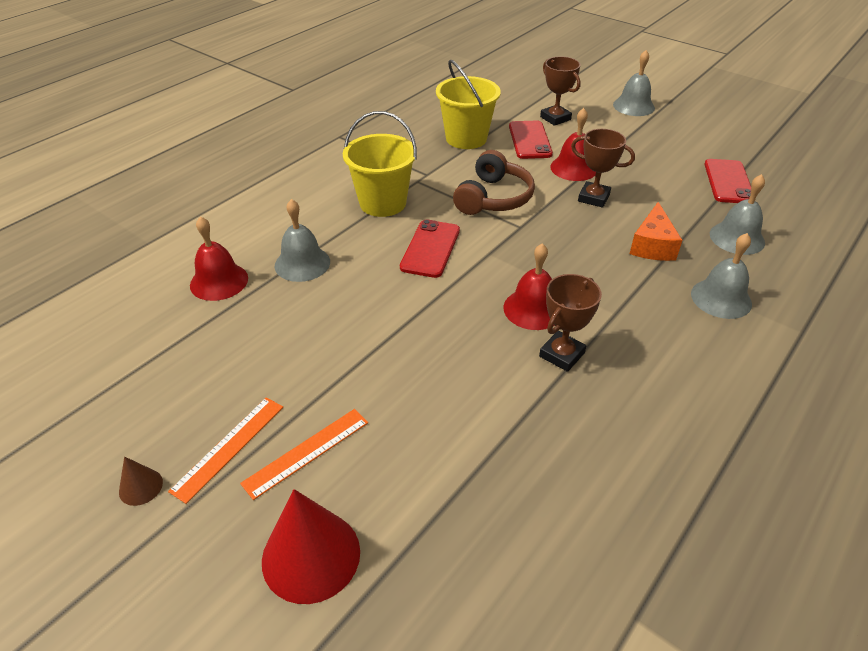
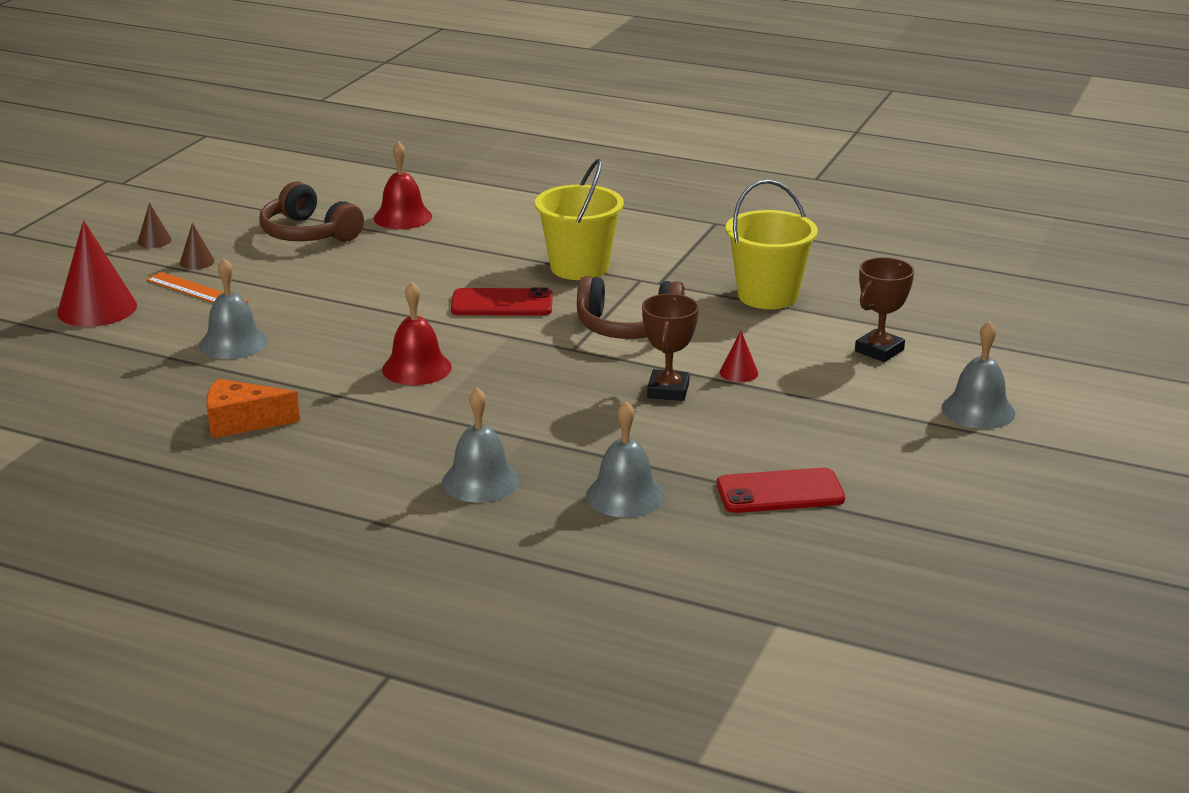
camera: 75 degrees right, 15 degrees down
(213, 349) = (308, 233): none -> brown headphones
(228, 447) = (197, 262): orange ruler -> brown cone
(302, 263) = (446, 246): grey bell -> grey bell (233, 343)
(530, 140) = (795, 337): red phone -> none
(561, 354) = (347, 388): brown trophy -> none
(573, 168) = (738, 373): red bell -> red cone
(652, 245) = (575, 434): orange cheese -> orange cheese (242, 422)

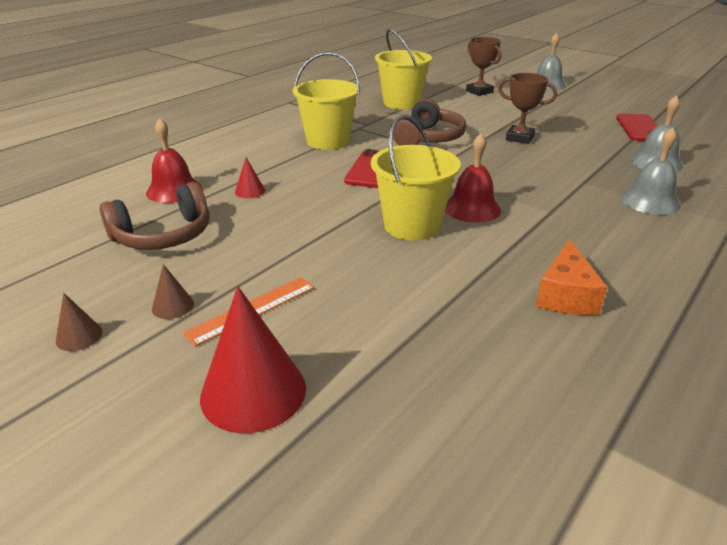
camera: 75 degrees left, 5 degrees up
(233, 343) = (394, 291): grey bell -> none
(362, 339) = (412, 226): none -> yellow bucket
(738, 373) = (499, 120): red cone -> red cone (250, 191)

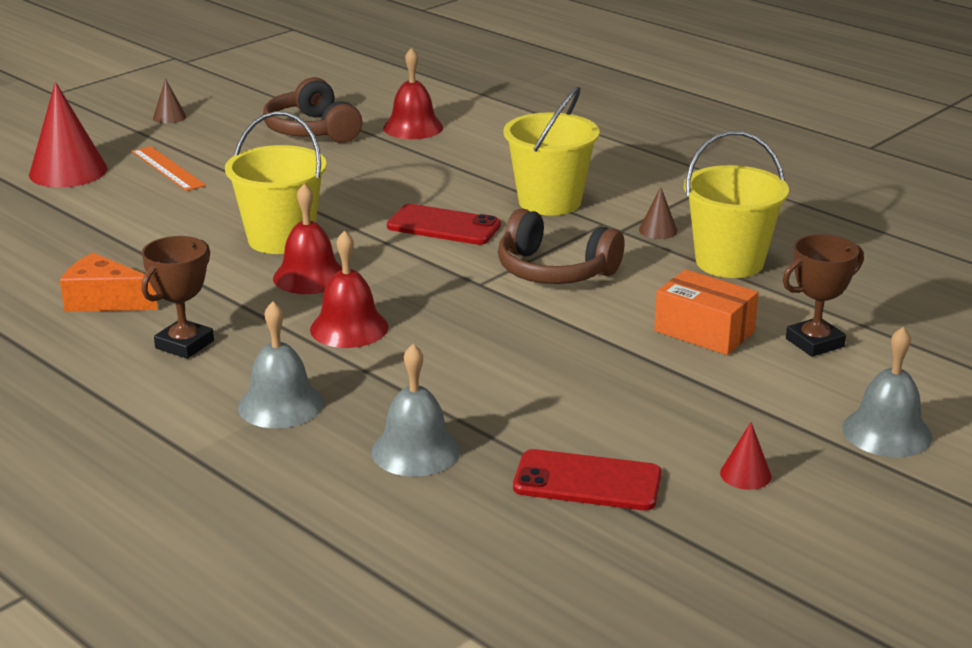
camera: 95 degrees right, 5 degrees down
(173, 306) = (190, 142): brown cone -> brown cone (658, 230)
(250, 191) = (399, 161): red cone -> red cone (745, 474)
(481, 108) = (704, 331): none -> orange box
(519, 138) = (547, 345): brown trophy -> brown trophy (184, 344)
(538, 189) = (349, 328): none -> red bell

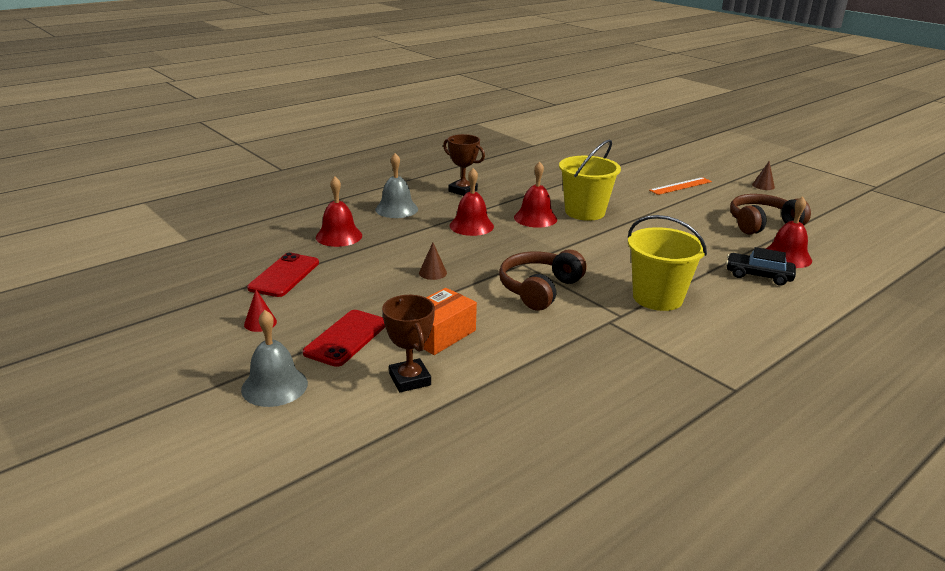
camera: 95 degrees right, 0 degrees up
(68, 171) = (668, 165): red cone -> none
(104, 301) = (511, 175): orange cheese -> none
(416, 450) = (339, 236): grey bell -> red bell
(443, 226) = (609, 257): red phone -> red phone (346, 338)
(470, 146) = (758, 275): none -> black car
(658, 230) = (610, 338): brown cone -> brown cone (433, 273)
(729, 262) = (552, 363): yellow bucket -> none

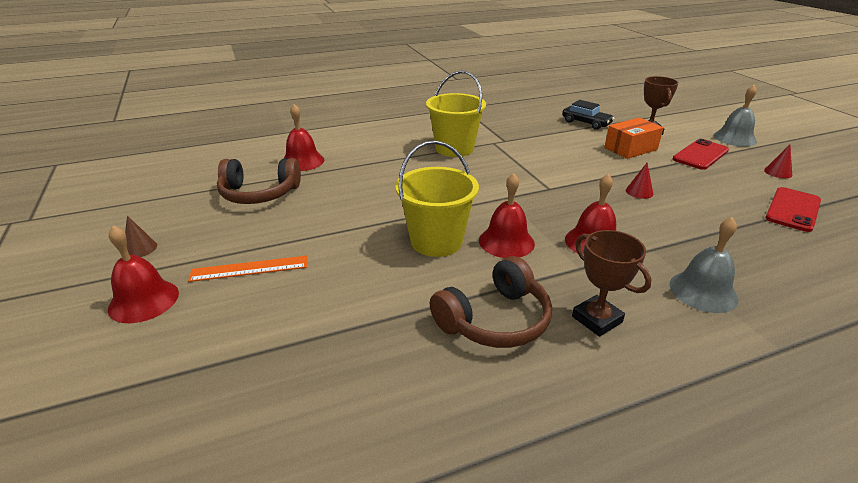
camera: 160 degrees left, 5 degrees up
(339, 236) = (765, 252): red bell -> red bell (143, 300)
(433, 273) = (639, 192): brown cone -> red cone
(539, 289) = (544, 166): brown headphones -> brown headphones (494, 320)
(758, 275) = (354, 152): black car -> black car (586, 123)

